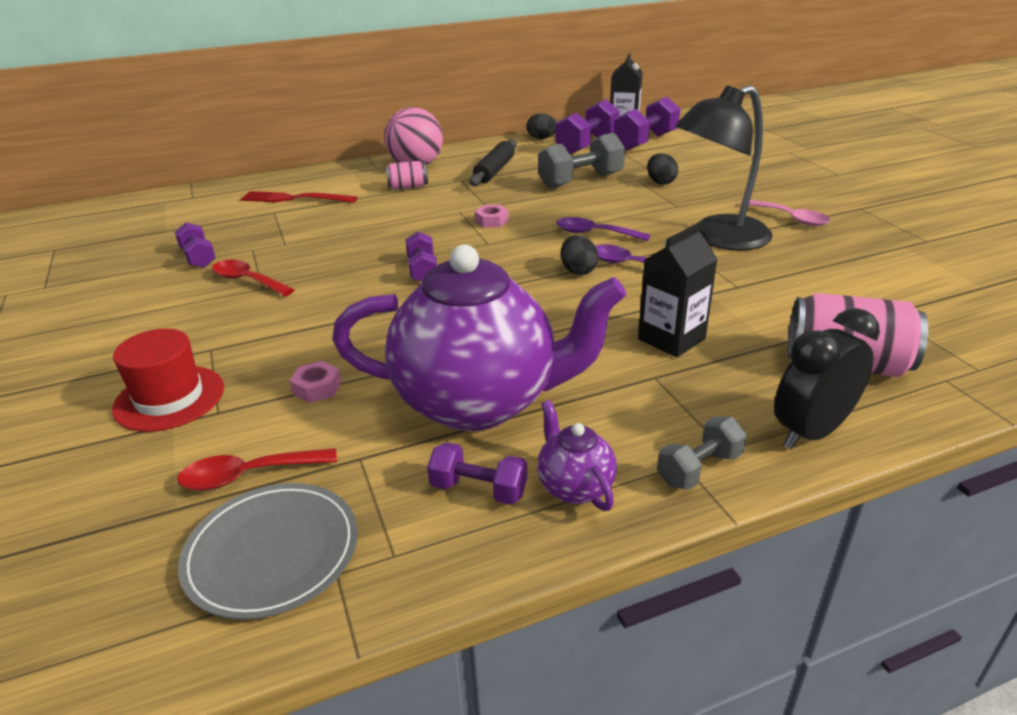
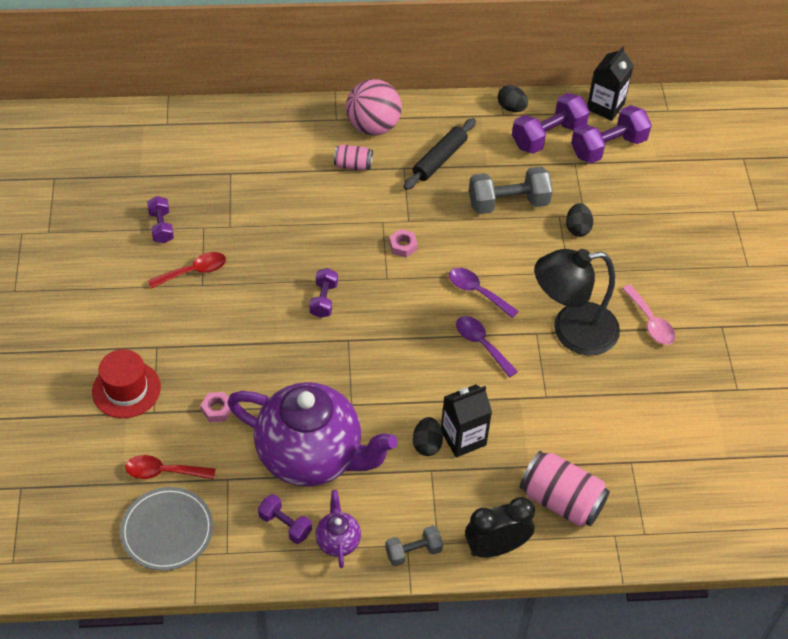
camera: 15 degrees right, 20 degrees up
(248, 281) = (193, 271): red spoon -> red spoon turned 105 degrees clockwise
(293, 199) = (251, 155): red fork -> none
(578, 270) = (439, 338): black egg -> black egg (427, 444)

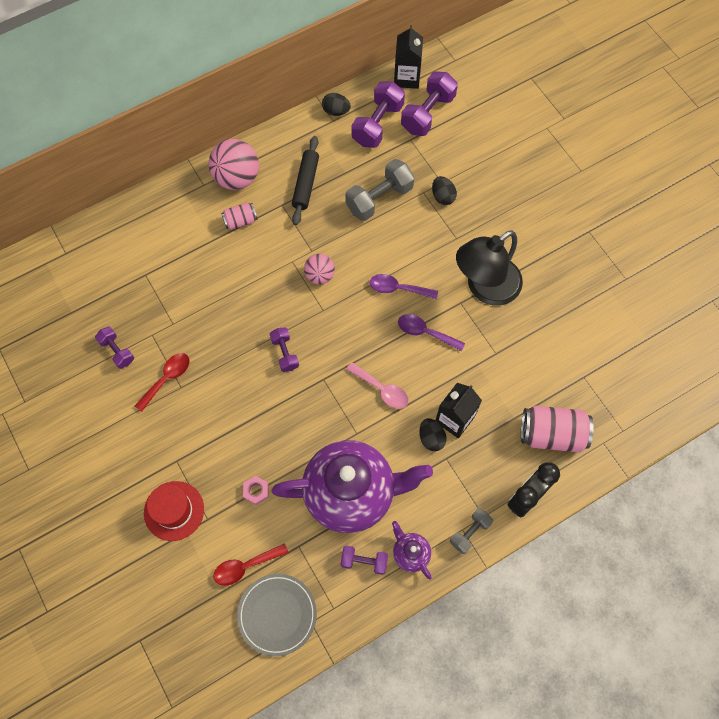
camera: 25 degrees left, 15 degrees up
(403, 246) = (320, 275): pink nut -> pink ball
(650, 322) = (537, 252): pink spoon -> pink spoon (381, 389)

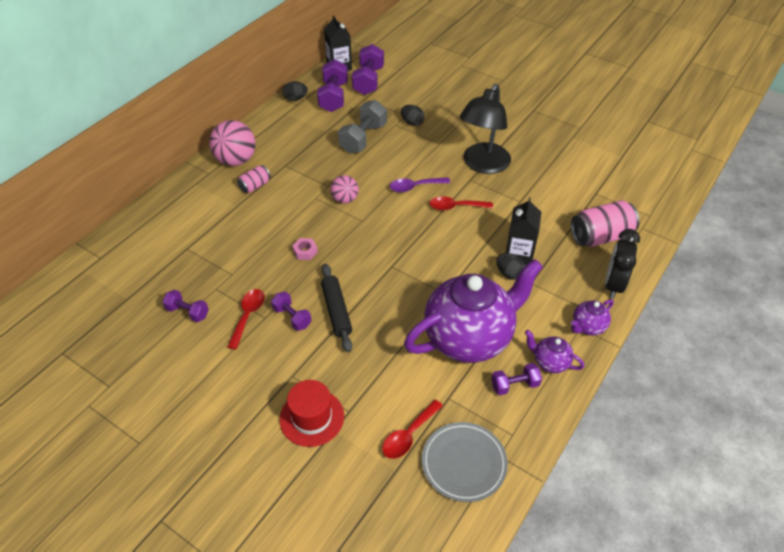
camera: 25 degrees left, 20 degrees down
(256, 491) = (382, 370): pink nut -> pink nut (305, 251)
(285, 353) = (347, 260): purple dumbbell -> purple dumbbell (292, 317)
(306, 184) = (297, 147): black rolling pin -> black rolling pin (336, 311)
(381, 389) = (445, 256): pink spoon -> none
(425, 332) = (456, 207): purple spoon -> red spoon
(470, 532) = (587, 327): grey dumbbell -> purple teapot

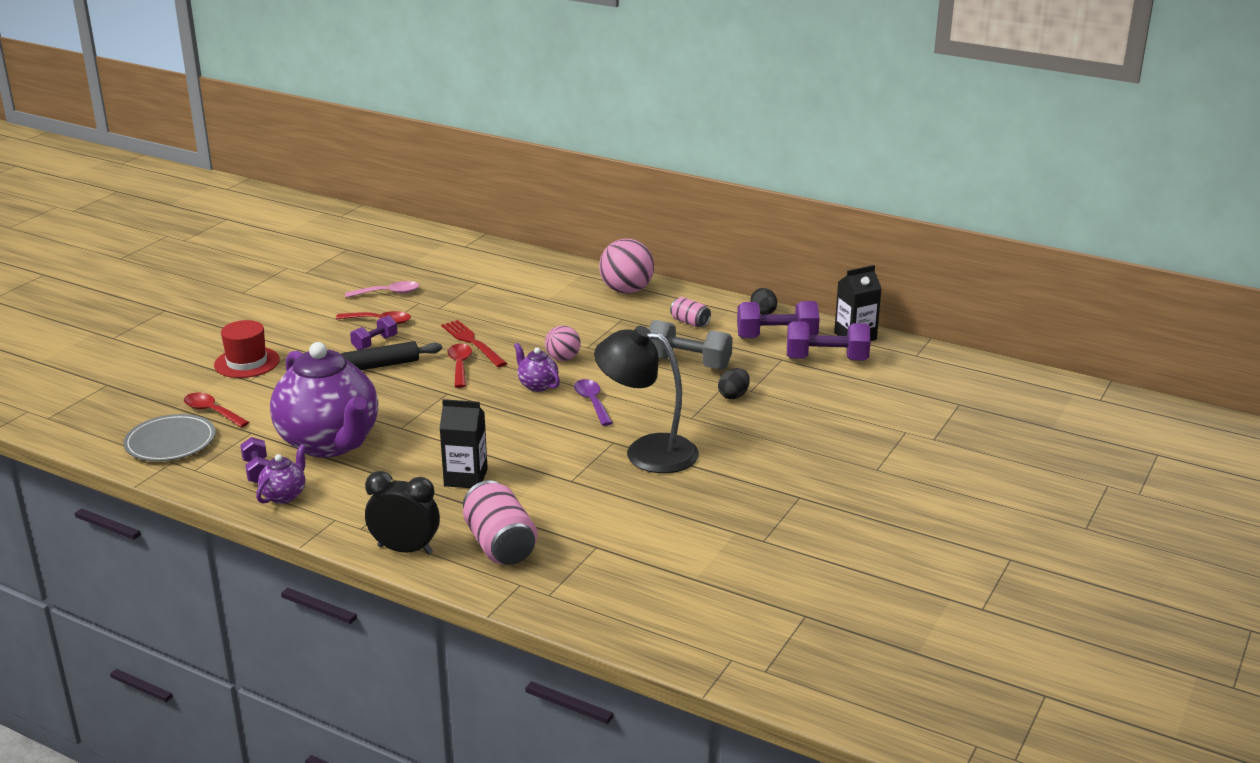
camera: 85 degrees right, 20 degrees down
(188, 312) = (388, 293): purple dumbbell -> pink spoon
(255, 186) = (581, 305): pink can -> pink can (690, 322)
(305, 251) = (472, 342): pink nut -> red fork
(456, 207) = (555, 432): red spoon -> red spoon (460, 366)
(509, 274) = (430, 470): black egg -> none
(587, 327) = (334, 525): purple teapot -> purple teapot (537, 385)

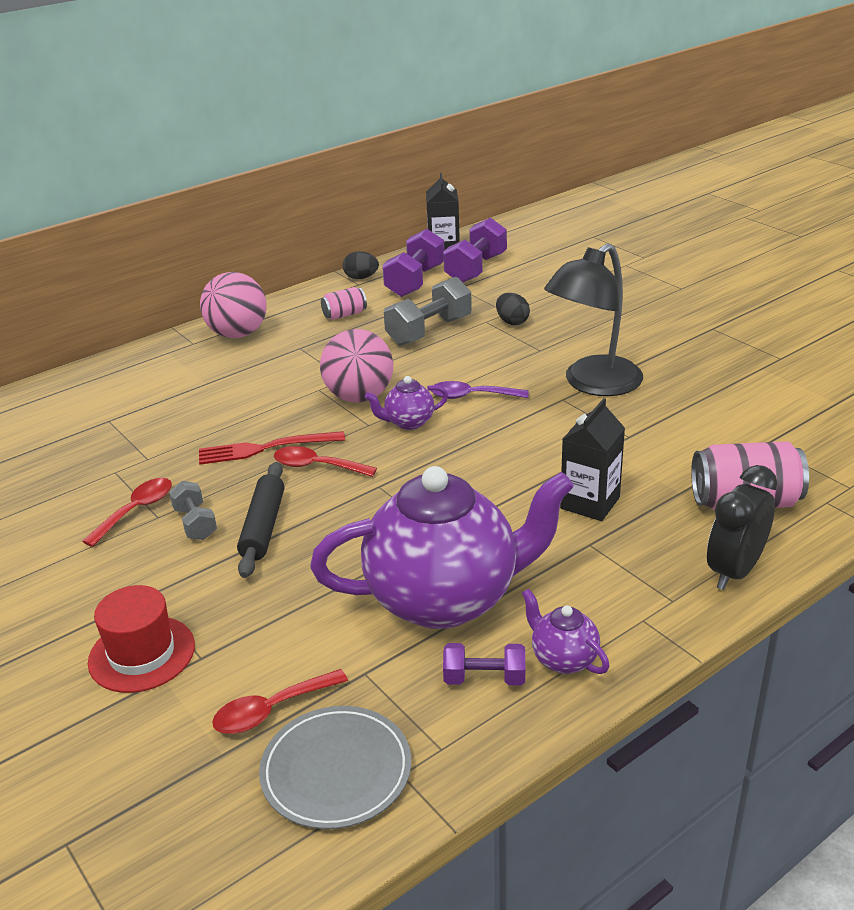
camera: 65 degrees left, 5 degrees up
(375, 343) = (195, 523): purple dumbbell -> grey dumbbell
(388, 293) = (60, 492): pink spoon -> none
(563, 358) = (359, 396): pink ball -> pink ball, size x1.68

